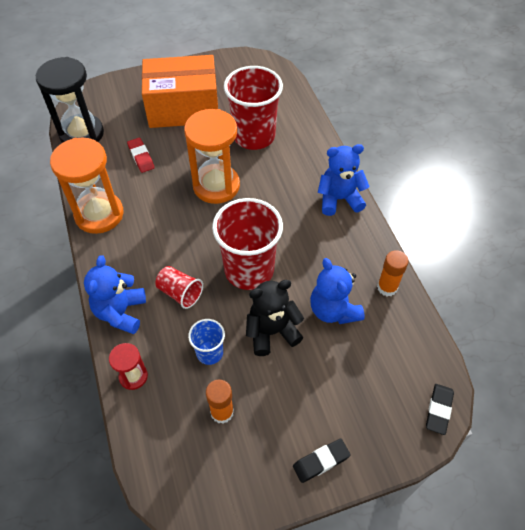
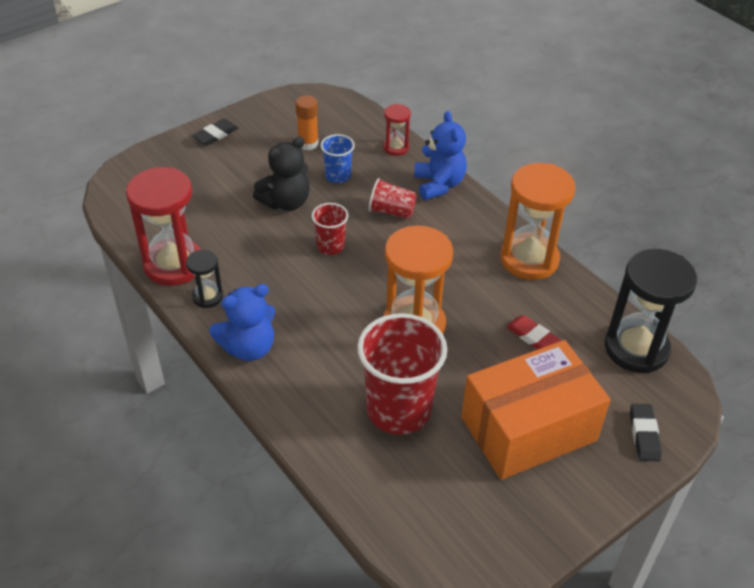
camera: 160 degrees right, 10 degrees down
(249, 270) = (330, 246): red cup -> red cup, size x0.50
(333, 310) = (229, 232): blue teddy bear -> none
(362, 248) = (207, 297): none -> black hourglass
(387, 287) = (174, 265): orange glue stick -> red hourglass
(438, 410) = (117, 183): black eraser -> black eraser (644, 435)

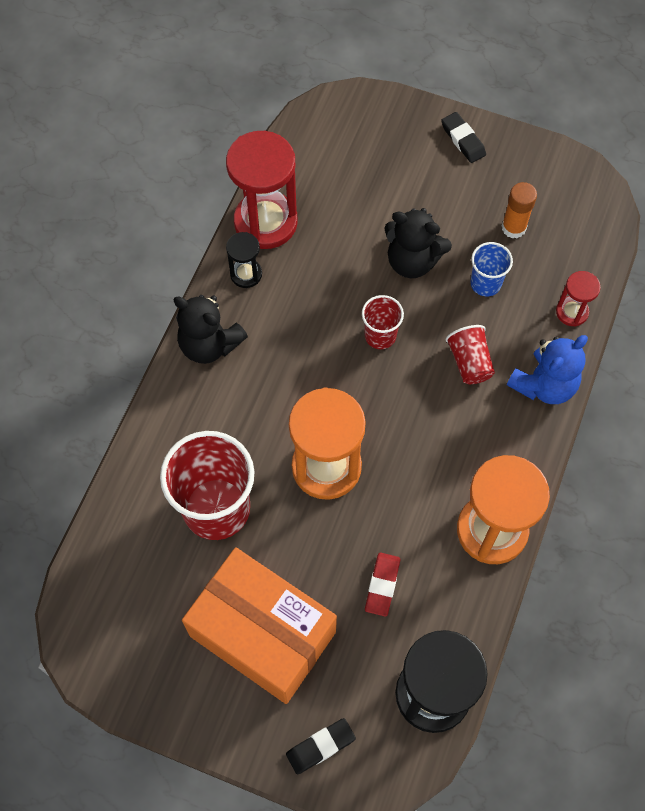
camera: 60 degrees right, 20 degrees up
(216, 135) = (463, 140): black eraser -> black eraser turned 45 degrees clockwise
(249, 348) = (209, 344): blue teddy bear -> black teddy bear

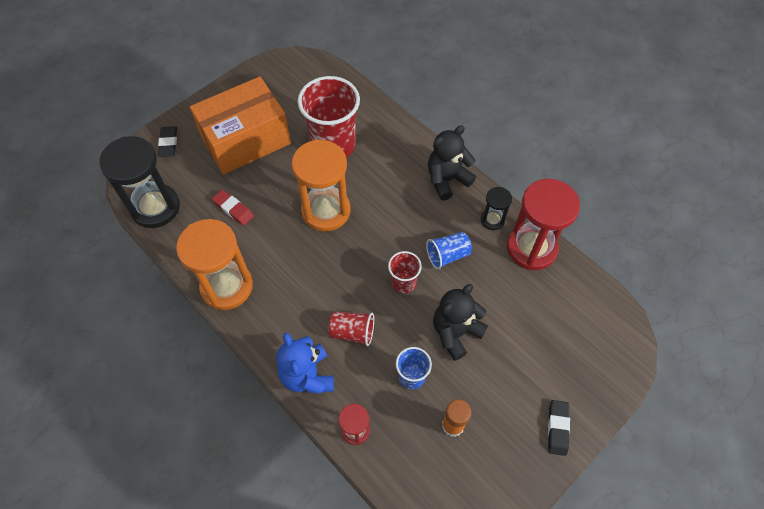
camera: 115 degrees right, 5 degrees down
(320, 304) = (447, 255): none -> blue cup
(463, 140) = (557, 428): black eraser -> black eraser turned 75 degrees counterclockwise

